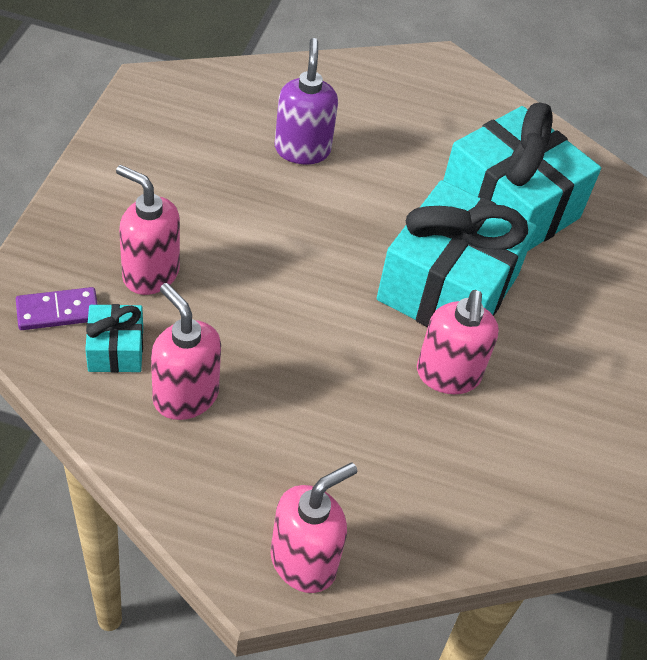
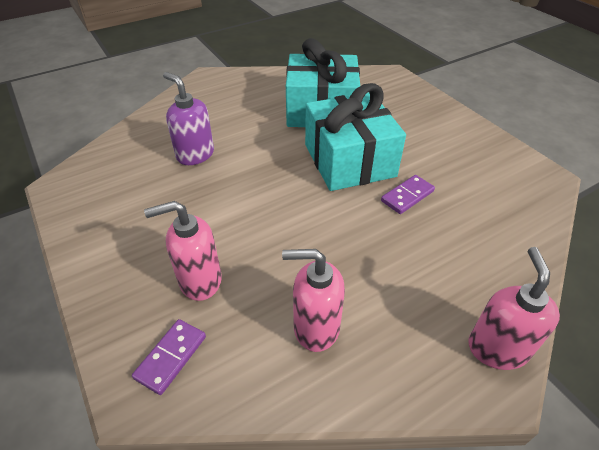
camera: 40 degrees left, 5 degrees down
(116, 349) = (239, 342): turquoise gift -> none
(448, 375) = (407, 196): pink soap dispenser -> purple domino

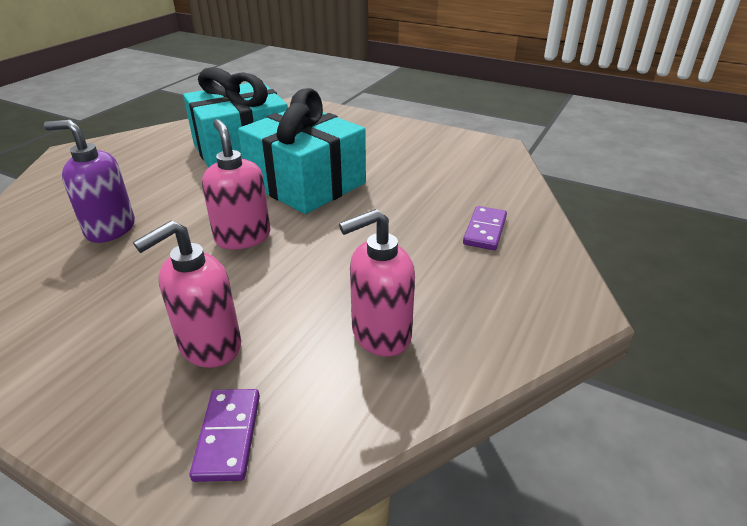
camera: 30 degrees left, 10 degrees down
(407, 196) = (387, 195): purple domino -> purple domino (484, 230)
(497, 348) = (556, 282): pink soap dispenser -> pink soap dispenser (242, 237)

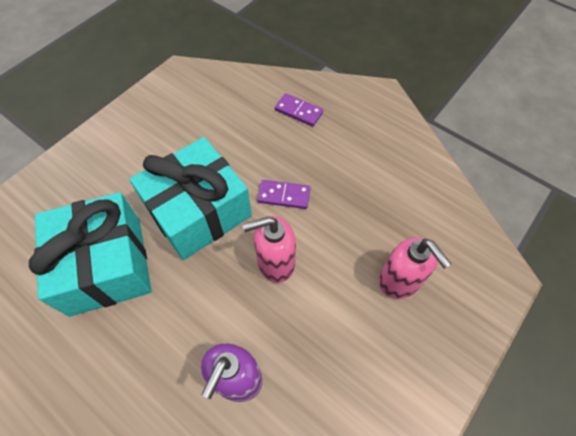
camera: 80 degrees left, 25 degrees up
(228, 436) = (469, 267): purple domino -> purple domino (284, 195)
(380, 334) = (395, 186): pink soap dispenser -> none

